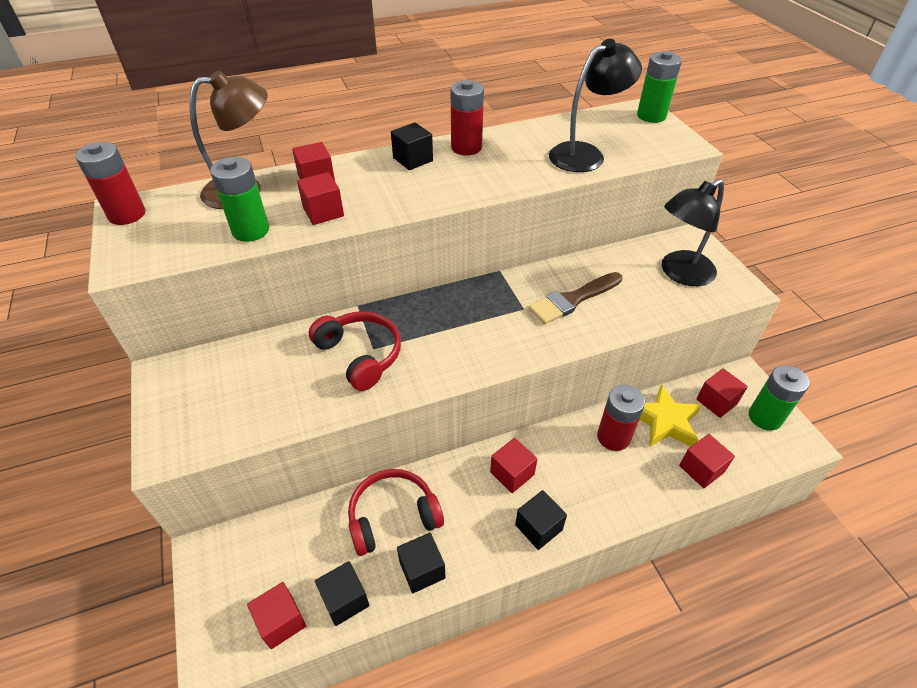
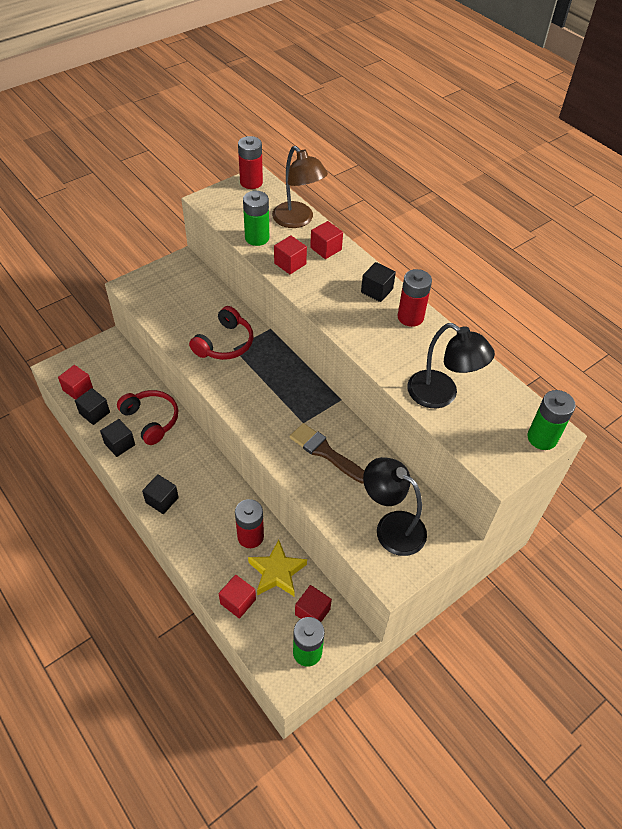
camera: 70 degrees right, 5 degrees up
(512, 473) = (200, 477): red cube -> none

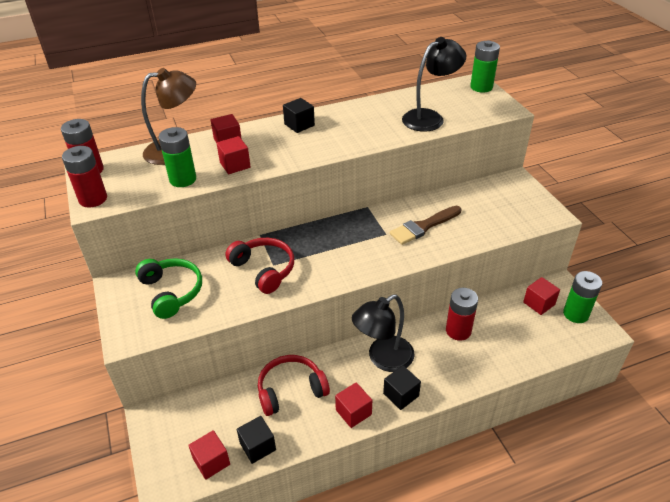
camera: 70 degrees left, 10 degrees down
(119, 444) = (314, 425): black cube -> none
(183, 294) = (171, 292): none -> green headphones
(238, 601) = (525, 351): red cube -> red cube (353, 412)
(277, 572) = (498, 319): yellow star -> none
(391, 527) = (506, 205): black lamp -> black lamp (383, 359)
(410, 317) = (339, 115): red battery -> red battery (93, 199)

